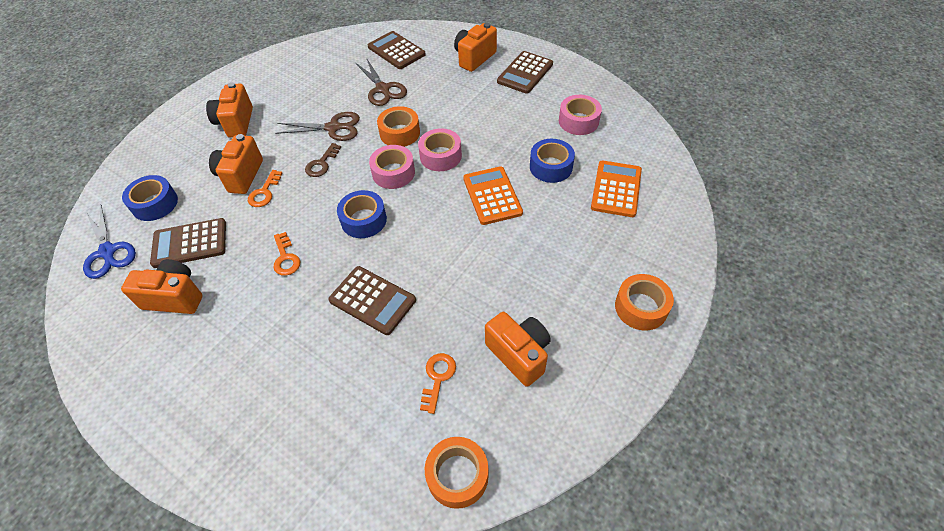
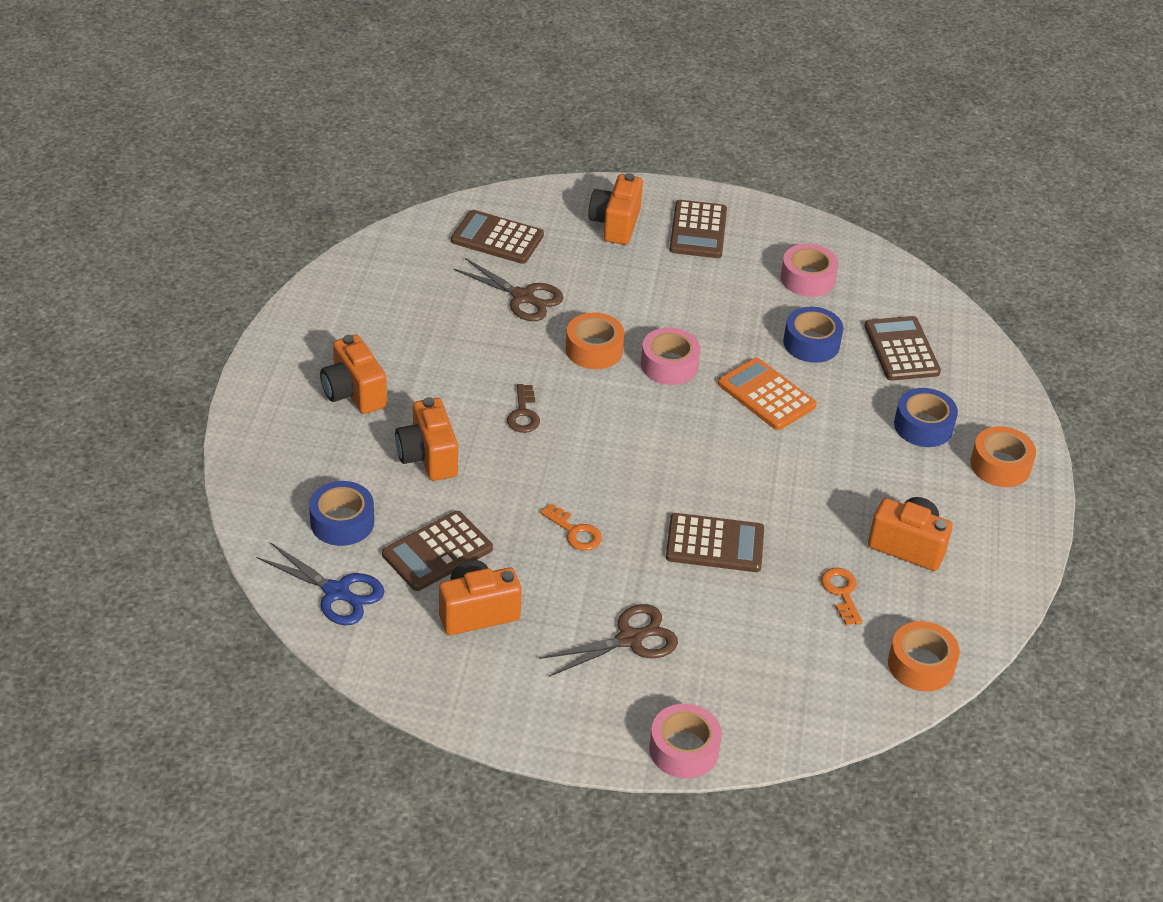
camera: 30 degrees left, 10 degrees down
(264, 192) = (479, 468): orange key -> none
(333, 128) = (499, 365): brown scissors -> brown scissors (630, 639)
(363, 220) = (634, 464): blue tape -> blue tape (923, 426)
(393, 173) = (626, 400): pink tape -> pink tape (684, 749)
(616, 189) = (901, 349): orange calculator -> brown calculator

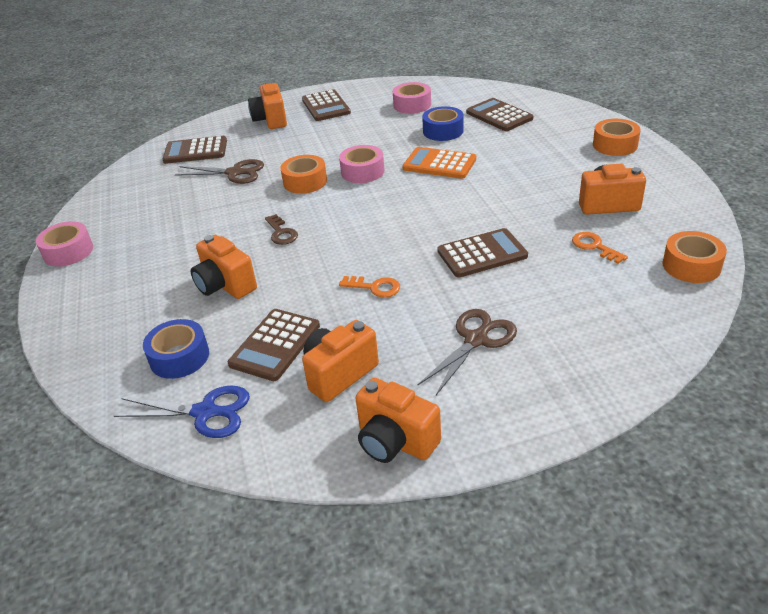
camera: 20 degrees left, 5 degrees down
(354, 393) = (140, 268): orange camera -> orange camera (395, 441)
(684, 749) = (589, 400): pink tape -> pink tape (68, 252)
(923, 426) = (550, 144): blue tape -> none

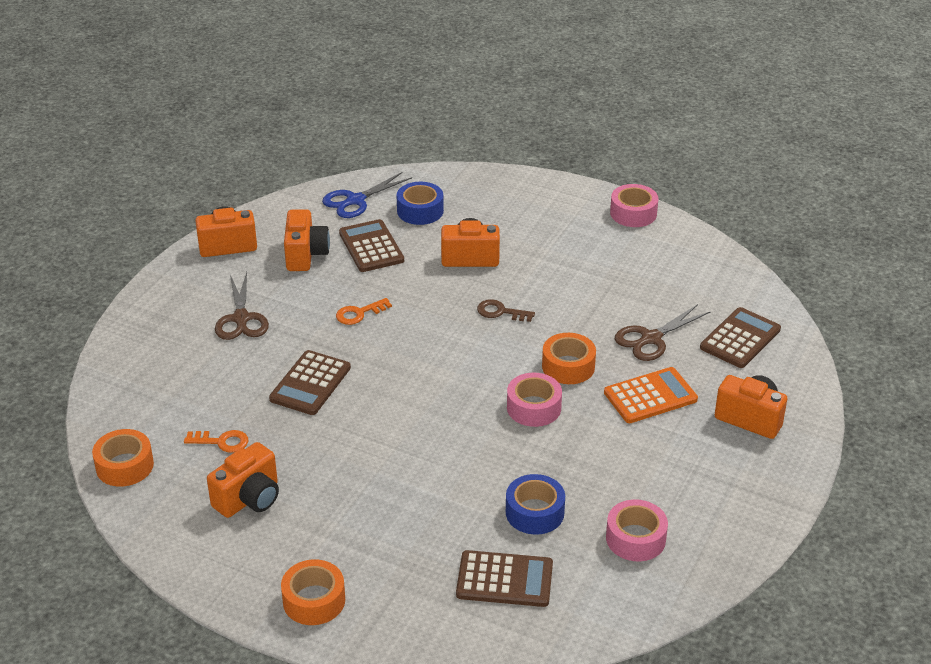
camera: 130 degrees right, 0 degrees up
(326, 106) = (732, 475): brown calculator -> none
(439, 164) = (472, 460): orange calculator -> orange calculator (650, 396)

